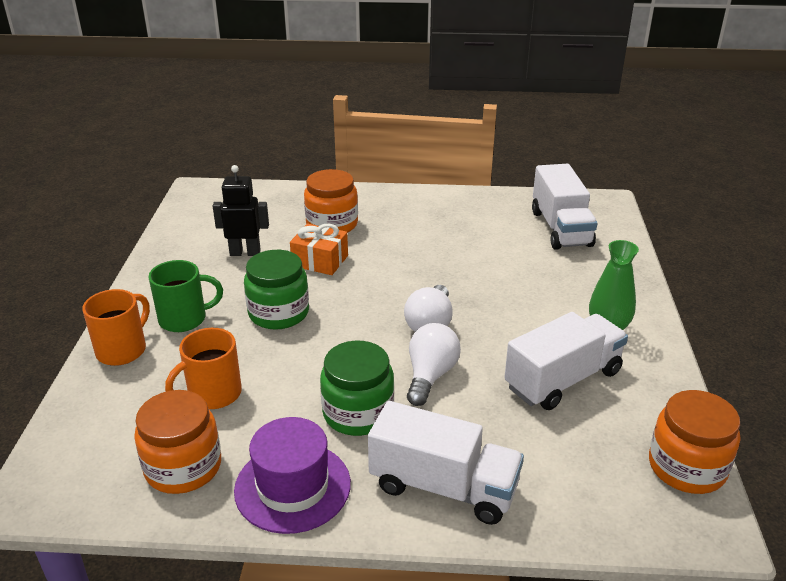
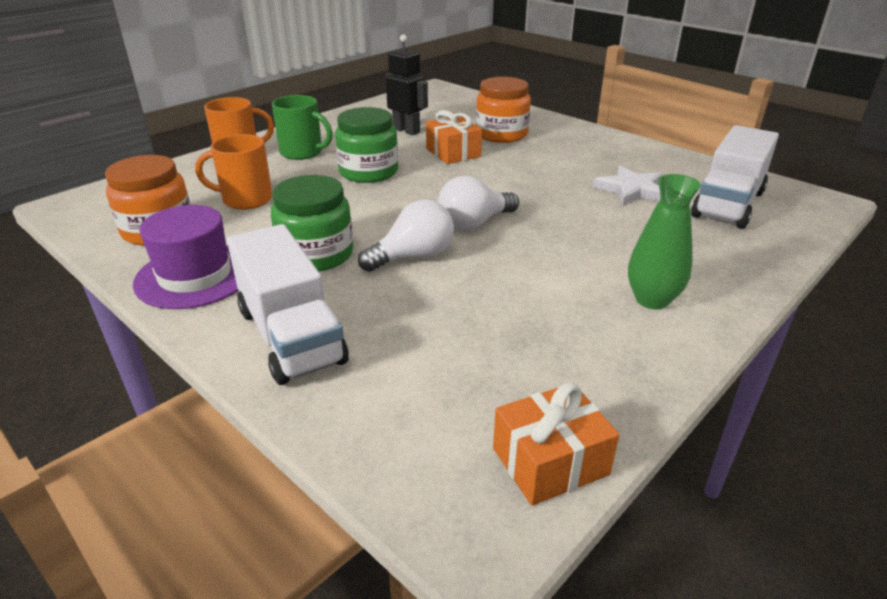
camera: 40 degrees right, 0 degrees up
(492, 241) = (632, 190): none -> white star
(563, 379) = (532, 316): white truck -> none
(686, 467) = (550, 461): orange jar -> orange gift

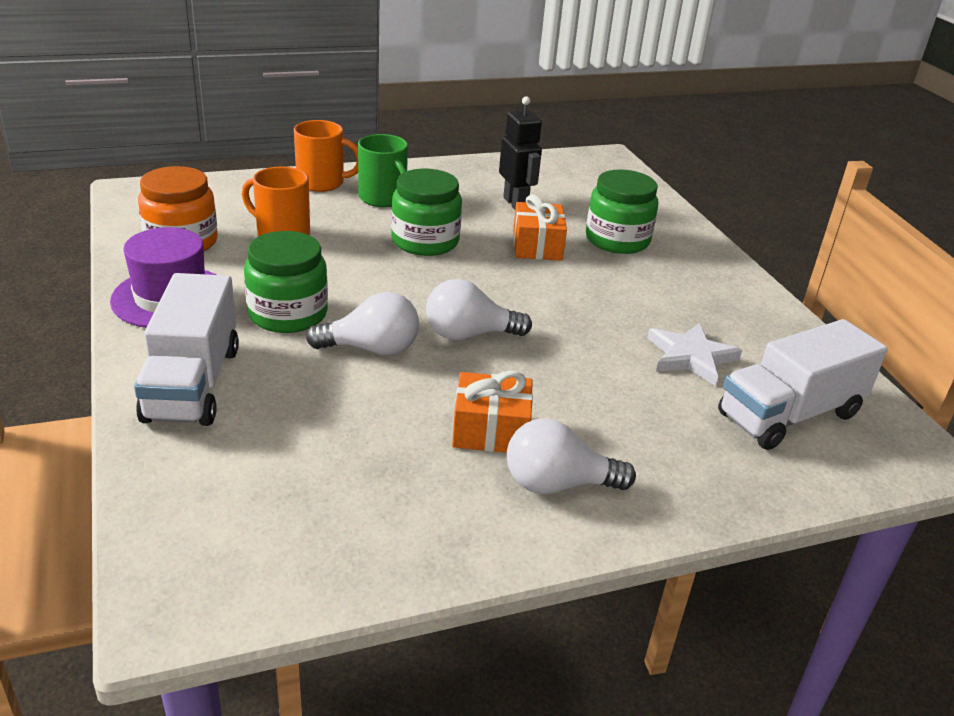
camera: 25 degrees right, 0 degrees up
(501, 134) = (617, 240): orange jar -> green jar
(550, 461) = (284, 583): orange gift -> orange gift (490, 431)
(652, 300) = (557, 484): green vase -> white light bulb

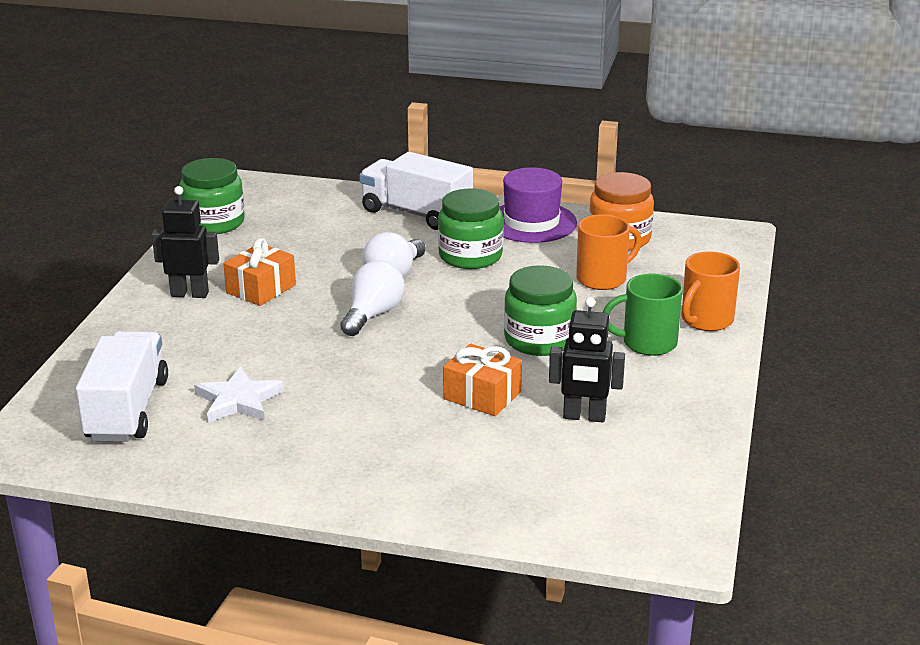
camera: 125 degrees right, 5 degrees down
(557, 484) = (190, 294): white light bulb -> black robot
(617, 240) = (455, 450): green jar -> green jar (214, 223)

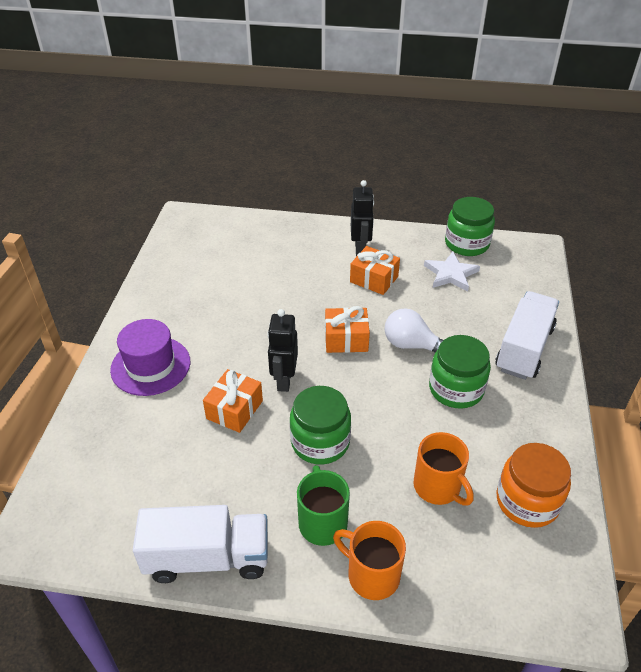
camera: 85 degrees right, 15 degrees up
(127, 410) = (219, 247): white truck -> white truck (207, 558)
(238, 400) = (229, 289): white star -> white star (451, 274)
(373, 315) = (346, 339): white light bulb -> orange gift
(531, 222) = (536, 429): purple hat -> purple hat (150, 366)
(584, 417) = (203, 475): black robot -> black robot (284, 380)

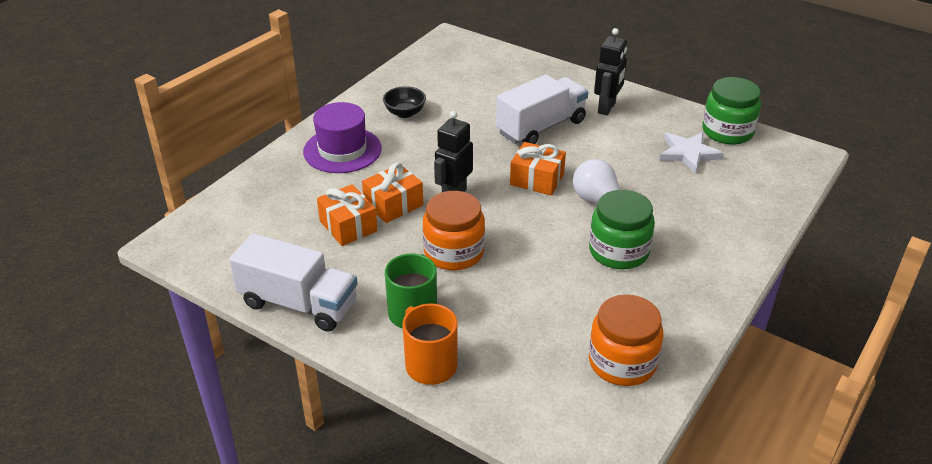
camera: 25 degrees right, 5 degrees down
(187, 306) = (405, 113): none -> black bowl
(320, 442) = (454, 252): green jar -> orange jar
(374, 279) = (602, 137): orange gift -> orange gift (348, 226)
(438, 487) = (541, 322): orange mug -> none
(524, 349) = (719, 239): white truck -> white truck (541, 127)

